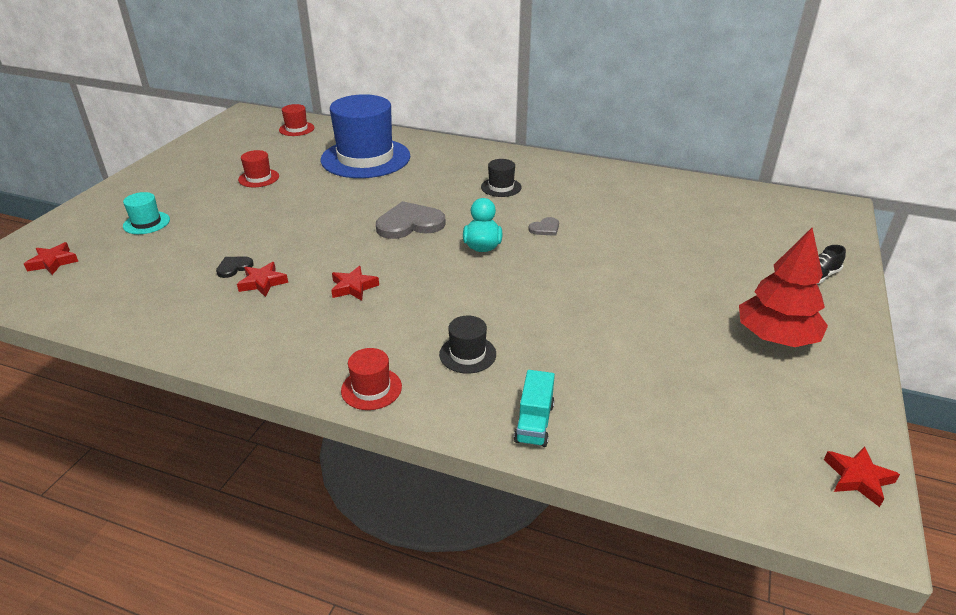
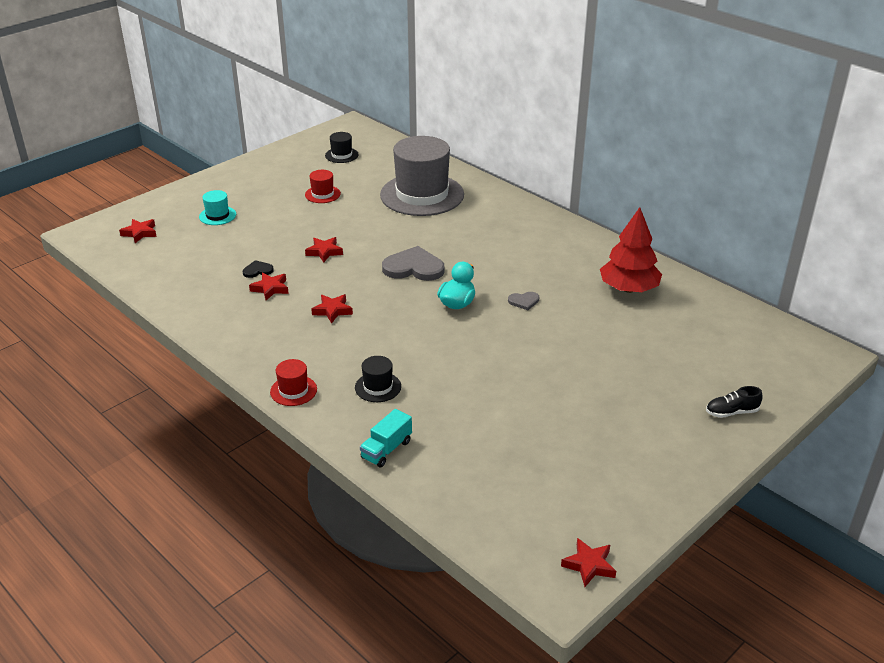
camera: 25 degrees right, 0 degrees up
(296, 129) = (384, 150): red hat -> none
(300, 231) = (324, 252): none -> red star
(365, 158) = (422, 195): blue hat -> grey hat
(501, 187) = (518, 252): black hat -> black hat (341, 155)
(775, 337) = (634, 449): red tree -> red tree (628, 289)

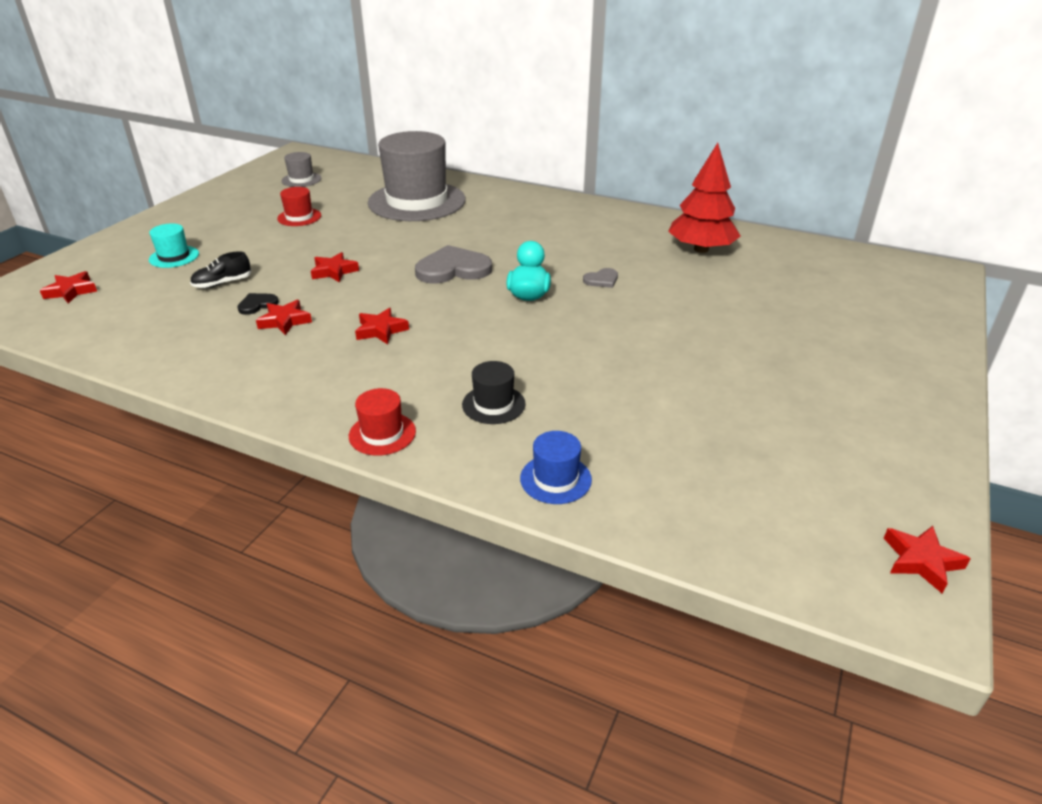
camera: 20 degrees left, 0 degrees up
(341, 155) = (301, 180): black hat -> grey hat
(386, 449) = (555, 479): turquoise truck -> blue hat
(731, 412) = (908, 343): black shoe -> black shoe (222, 283)

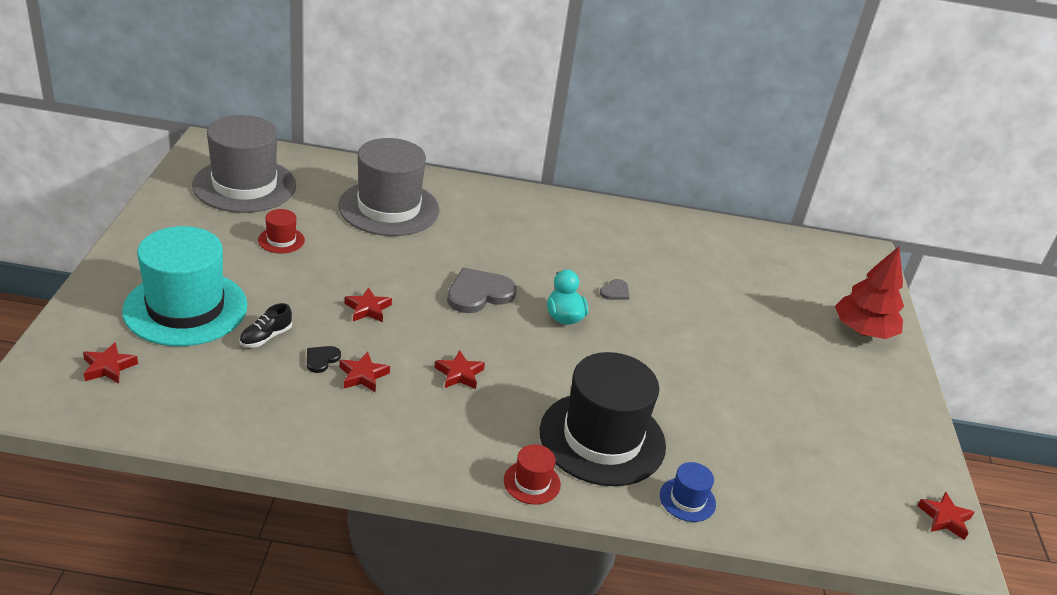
camera: 25 degrees left, 0 degrees up
(174, 257) = (185, 308): turquoise hat -> turquoise hat, size x2.36
(301, 180) = (244, 185): grey hat -> grey hat, size x2.36
(493, 404) = (602, 438): black hat -> black hat, size x2.36
(701, 249) = (678, 246): red tree -> red tree (863, 331)

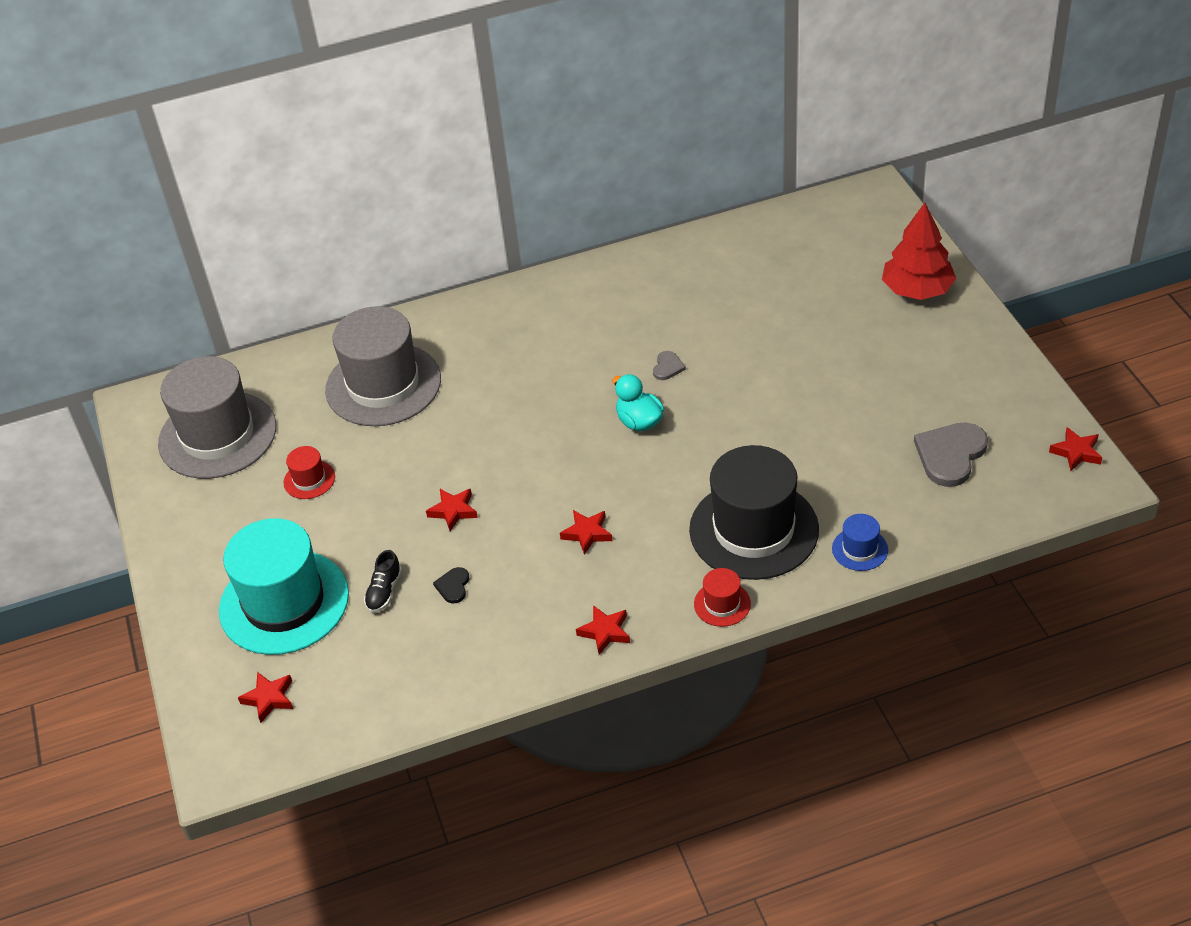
camera: 15 degrees left, 10 degrees up
(363, 375) = (503, 582): red star -> red star (605, 632)
(479, 293) = (543, 438): grey heart -> grey heart (950, 455)

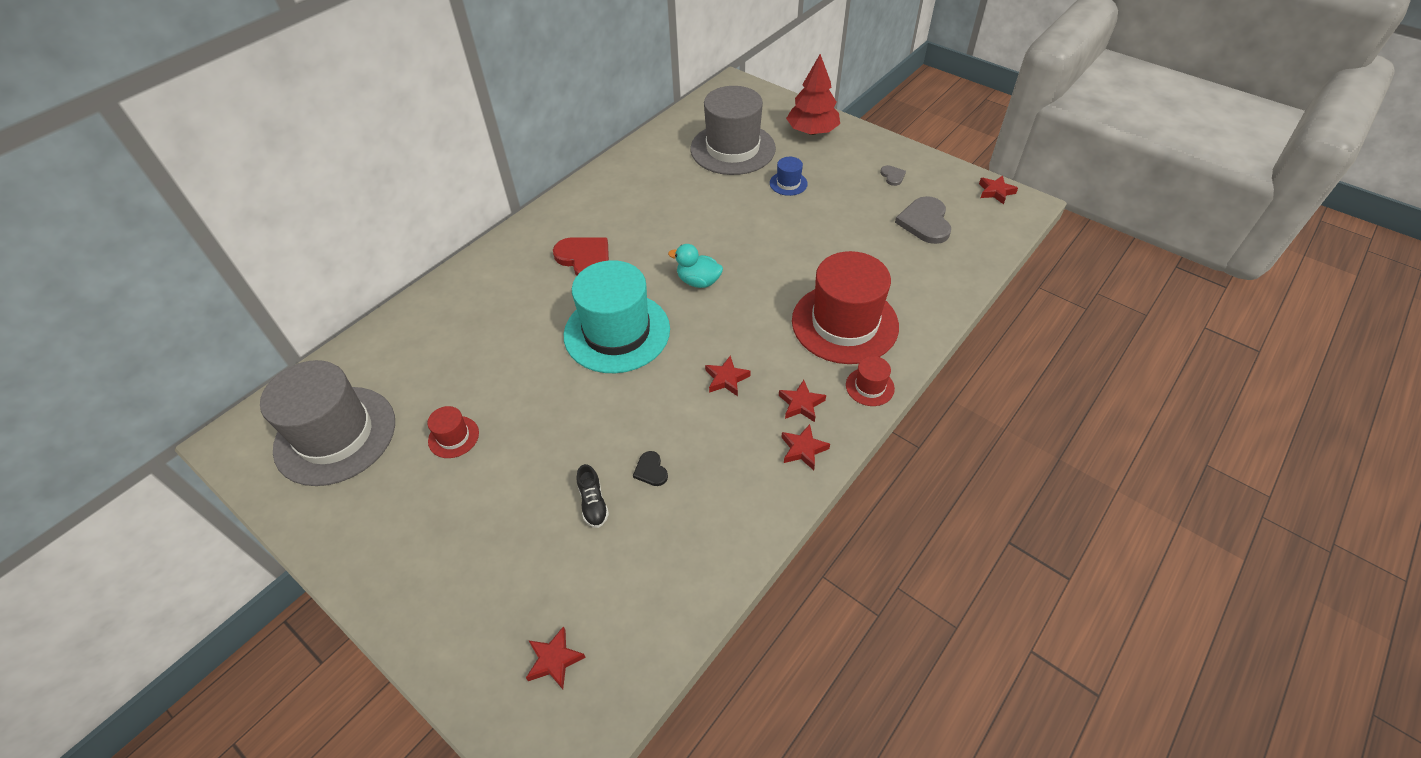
camera: 35 degrees left, 5 degrees up
(284, 602) = (505, 558): turquoise hat -> turquoise hat (617, 332)
(383, 385) = (467, 333): grey hat -> grey hat (732, 149)
(453, 511) = (603, 408): red star -> red star (801, 404)
(544, 351) = (585, 259): none -> red heart
(667, 367) = (688, 236): grey heart -> grey heart (892, 176)
(754, 529) = (844, 323): black hat -> red hat
(860, 549) = (926, 306): blue hat -> blue hat (788, 183)

